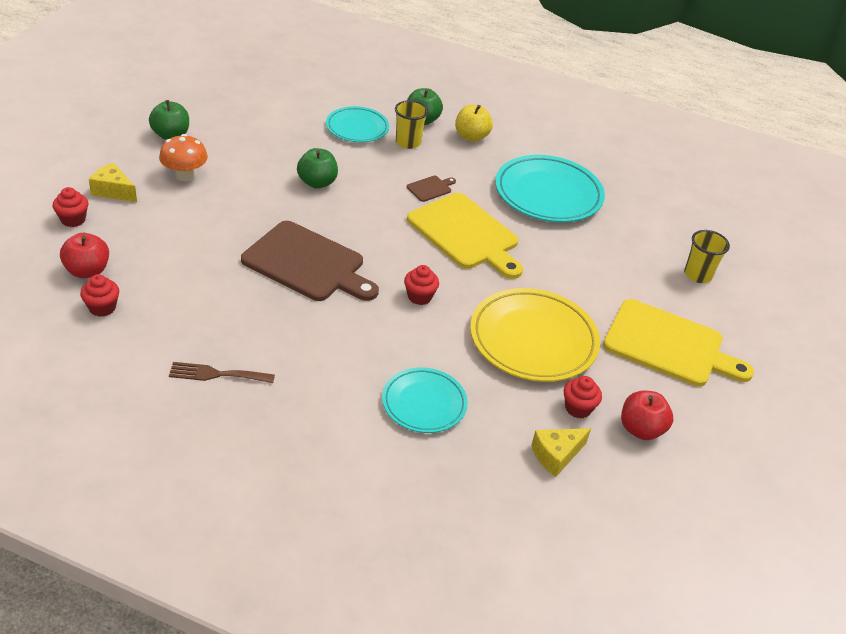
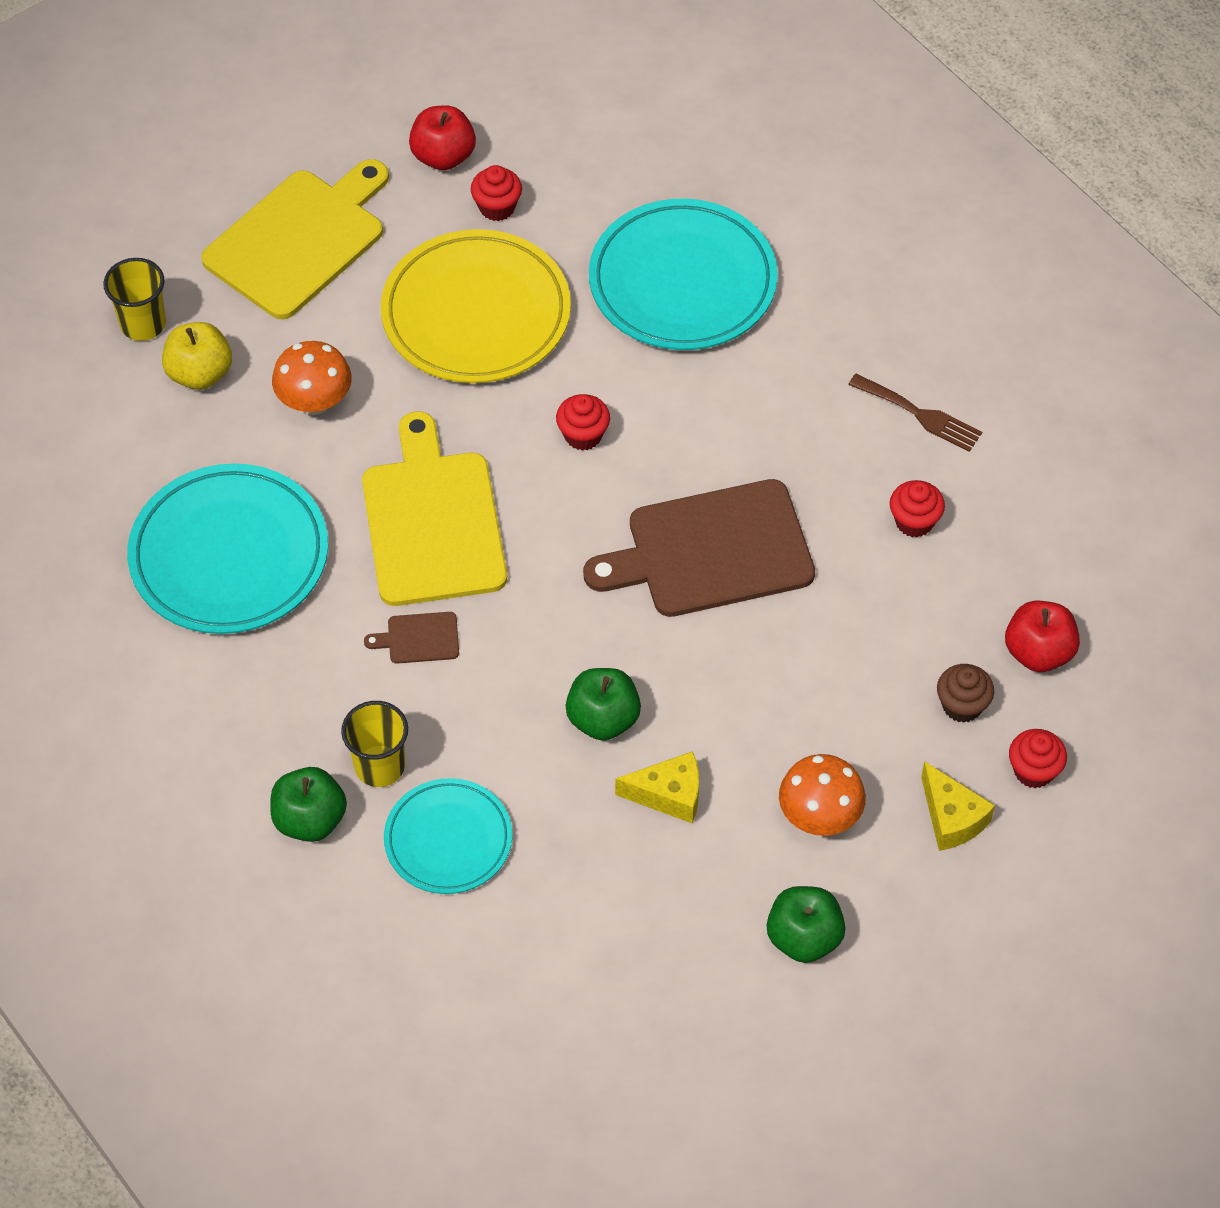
camera: 145 degrees left, 15 degrees up
(102, 308) = (1035, 575): red cupcake -> red cupcake (914, 521)
(125, 236) = (962, 705): none -> brown cupcake
(307, 264) = (711, 551): brown cutting board -> brown cutting board turned 75 degrees counterclockwise
(424, 403) = (682, 282): turquoise plate -> turquoise plate, size x1.65
(471, 137) = (251, 741): yellow apple -> yellow apple (200, 373)
(556, 455) = (571, 166): yellow cheese -> yellow cheese (669, 795)
(575, 267) = (315, 402): none -> orange mushroom
(669, 345) = (300, 240): yellow cutting board -> yellow cutting board turned 75 degrees clockwise

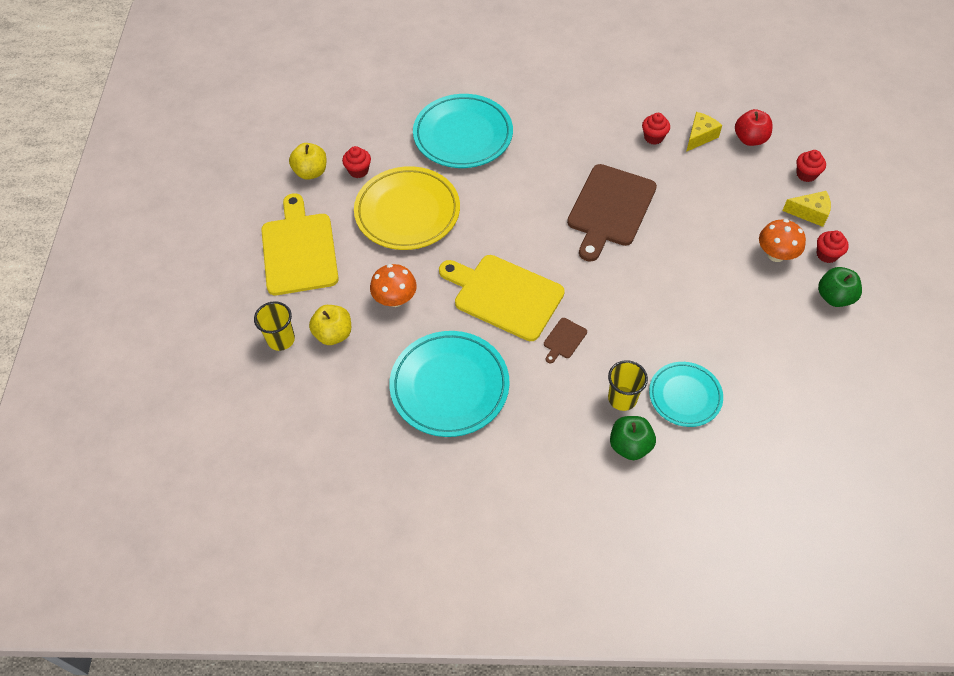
camera: 50 degrees left, 0 degrees up
(443, 156) = (311, 172): red apple -> yellow apple
(583, 435) = (509, 215): red cupcake -> red cupcake (827, 254)
(603, 719) = (665, 298): green apple -> none
(669, 795) = (724, 299): yellow cheese -> yellow cheese (700, 136)
(920, 414) = (602, 104): brown fork -> none
(962, 705) = (756, 177): brown cupcake -> none

